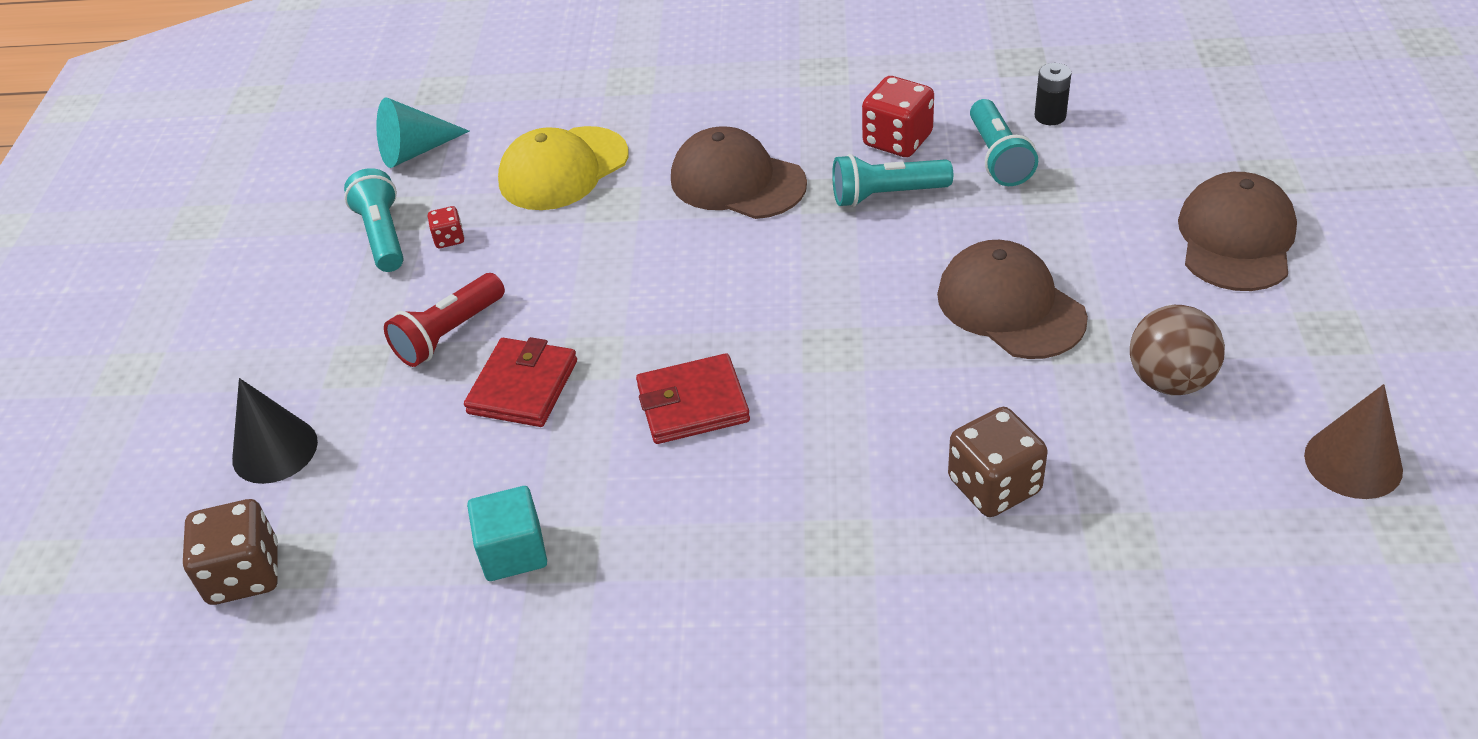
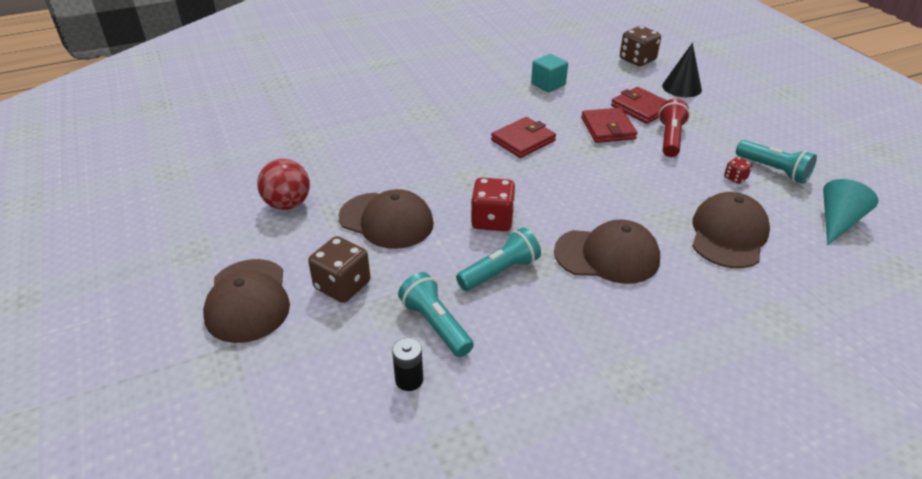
camera: 150 degrees right, 5 degrees down
(413, 418) = (641, 108): none -> red wallet
(563, 169) = (728, 234): yellow cap -> brown cap
(897, 140) = (520, 320): red dice -> red dice (492, 220)
(994, 486) = (365, 144): brown dice -> brown dice (342, 285)
(1169, 380) = (288, 204): brown ball -> red ball
(1353, 462) = (193, 190): brown cone -> none

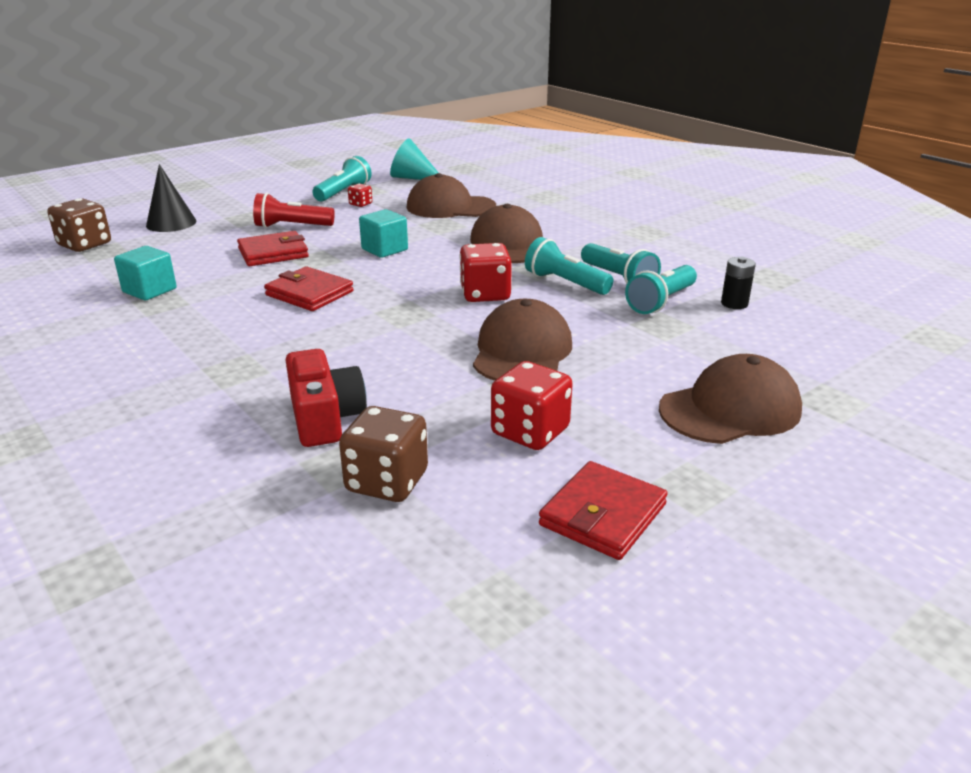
camera: 105 degrees left, 10 degrees down
(288, 204) = (530, 432): red ball -> red dice
(342, 285) = (653, 356): brown dice -> brown dice (387, 481)
(351, 138) = (325, 418): none -> red camera
(499, 311) = (618, 278): none -> turquoise flashlight
(606, 180) = (384, 249): none -> turquoise cube
(641, 108) = (223, 240): red wallet -> red wallet (603, 515)

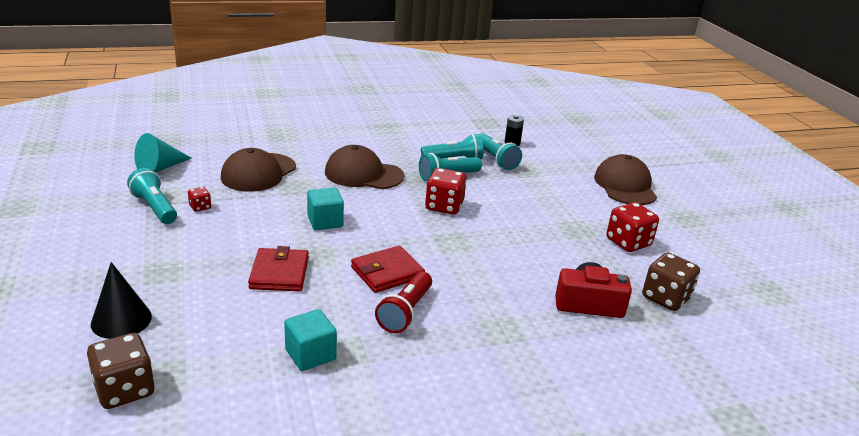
camera: 70 degrees left, 0 degrees up
(292, 226) = (219, 252): red flashlight -> red flashlight (405, 312)
(522, 351) = (535, 218): brown cap -> none
(603, 515) = (706, 246): red wallet -> none

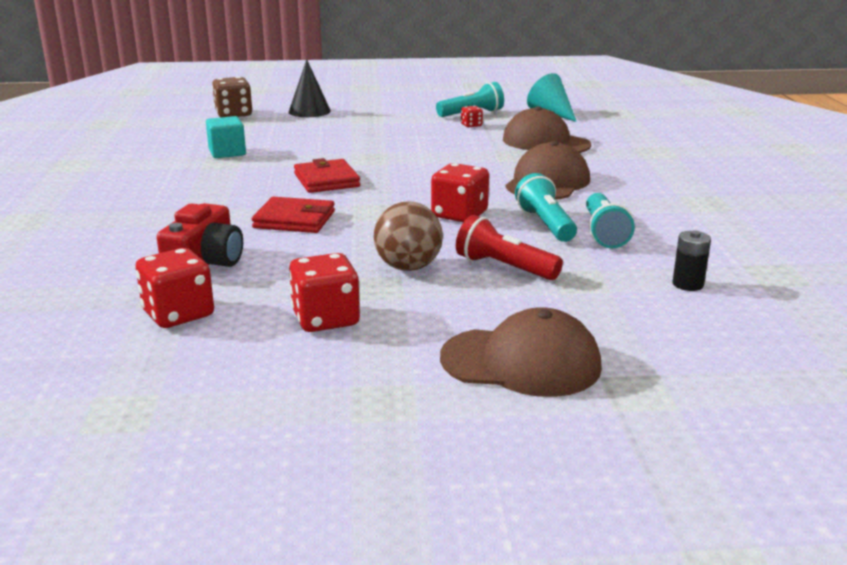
camera: 105 degrees right, 5 degrees down
(279, 273) = (346, 146): red wallet -> red wallet (294, 220)
(325, 221) = (434, 163): turquoise cube -> none
(405, 312) = (257, 182): red flashlight -> red flashlight (504, 267)
(496, 159) = (612, 262): turquoise flashlight -> none
(542, 221) = (408, 267): none -> brown ball
(665, 298) = (178, 314): brown dice -> red dice

